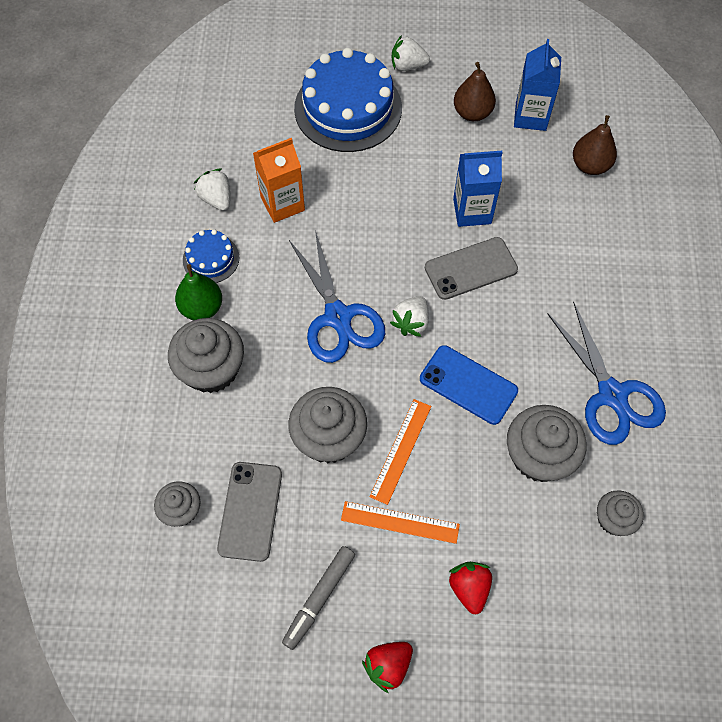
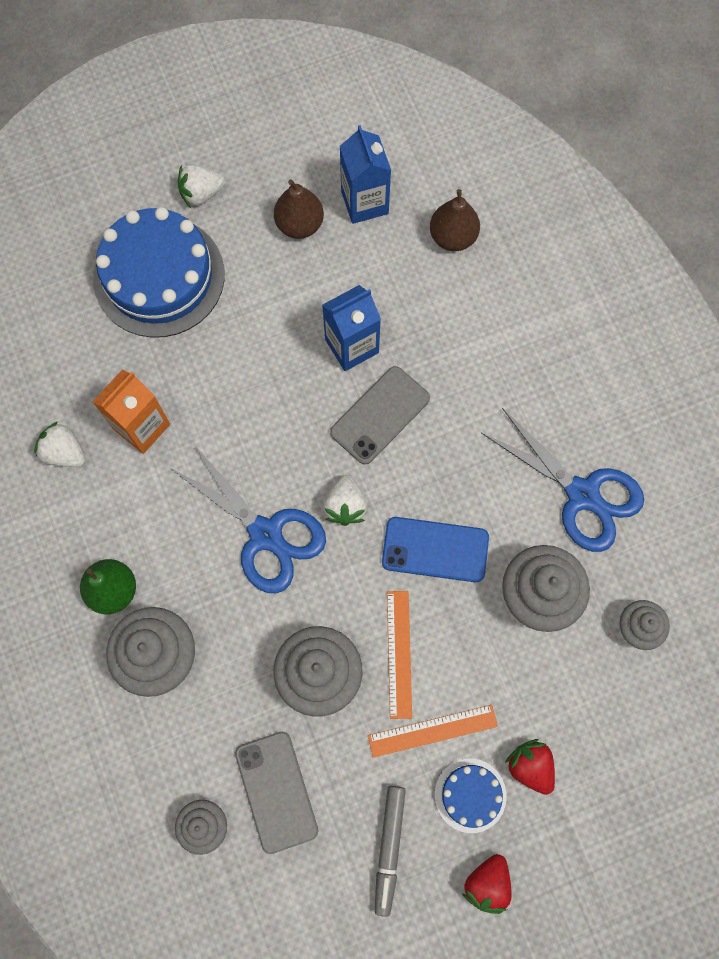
camera: 25 degrees left, 10 degrees up
(211, 259) = (94, 528): blue cake -> blue cake (470, 795)

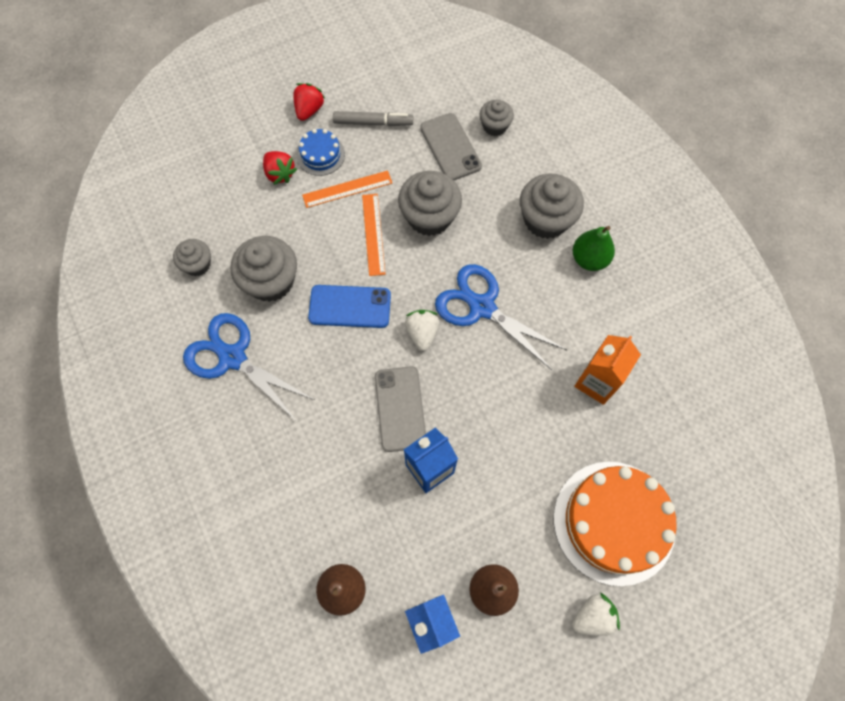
camera: 175 degrees right, 5 degrees down
(64, 452) = (654, 356): white strawberry -> none
(159, 276) = (614, 522): blue cake -> orange cake
(380, 415) = (400, 408): grey phone -> grey phone turned 45 degrees counterclockwise
(389, 848) = (373, 123): grey marker -> grey marker turned 90 degrees clockwise

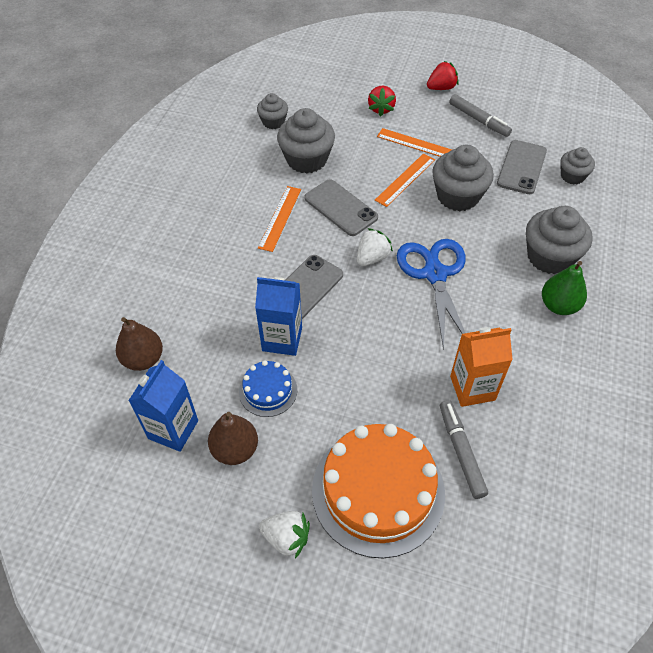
camera: 45 degrees right, 15 degrees down
(233, 357) = (235, 182): blue scissors -> none
(310, 360) = (280, 218): none -> orange ruler
(320, 155) = (420, 115): blue cake -> blue cake (268, 390)
(350, 306) = (340, 208): blue phone -> grey phone
(635, 439) = (461, 451): none -> grey marker

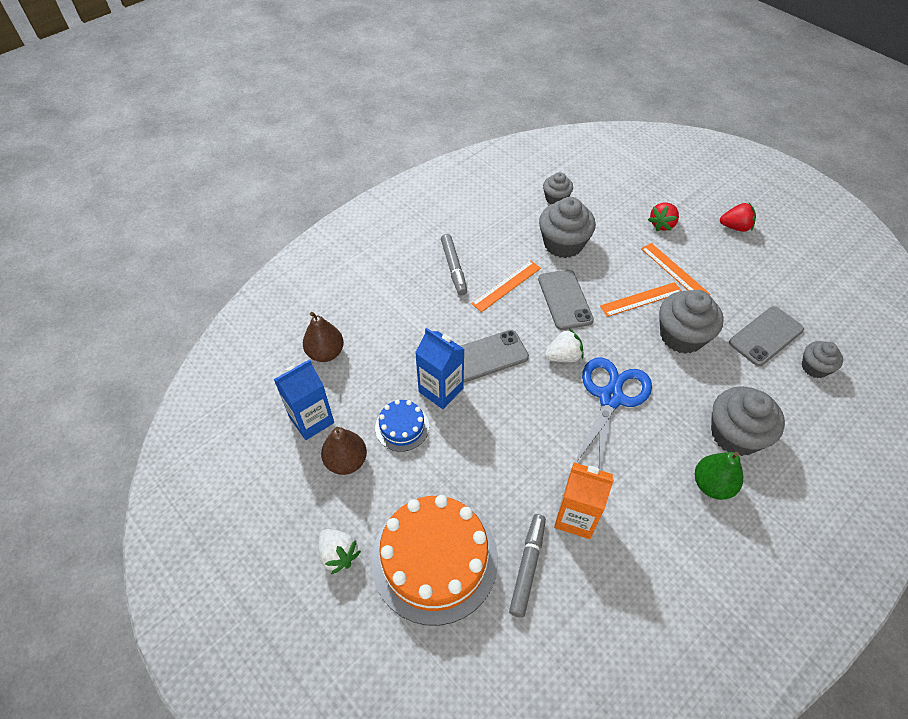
camera: 30 degrees right, 0 degrees up
(478, 120) = (752, 273): grey marker -> grey marker (453, 268)

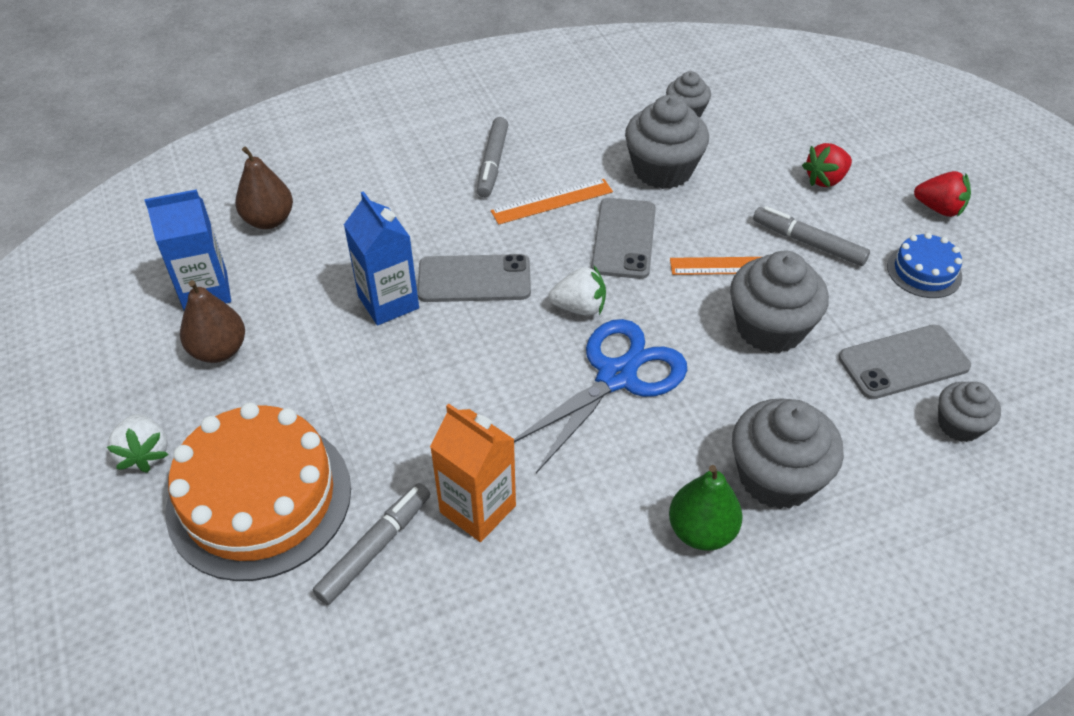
camera: 20 degrees right, 5 degrees down
(402, 427) = (312, 331): blue cake -> blue cake (924, 271)
(674, 271) = (808, 242): orange ruler -> grey marker

